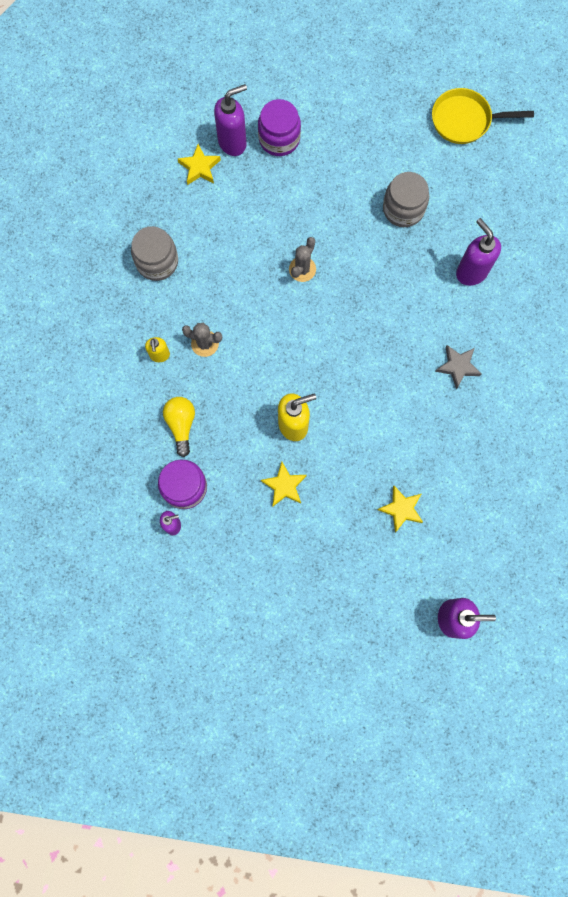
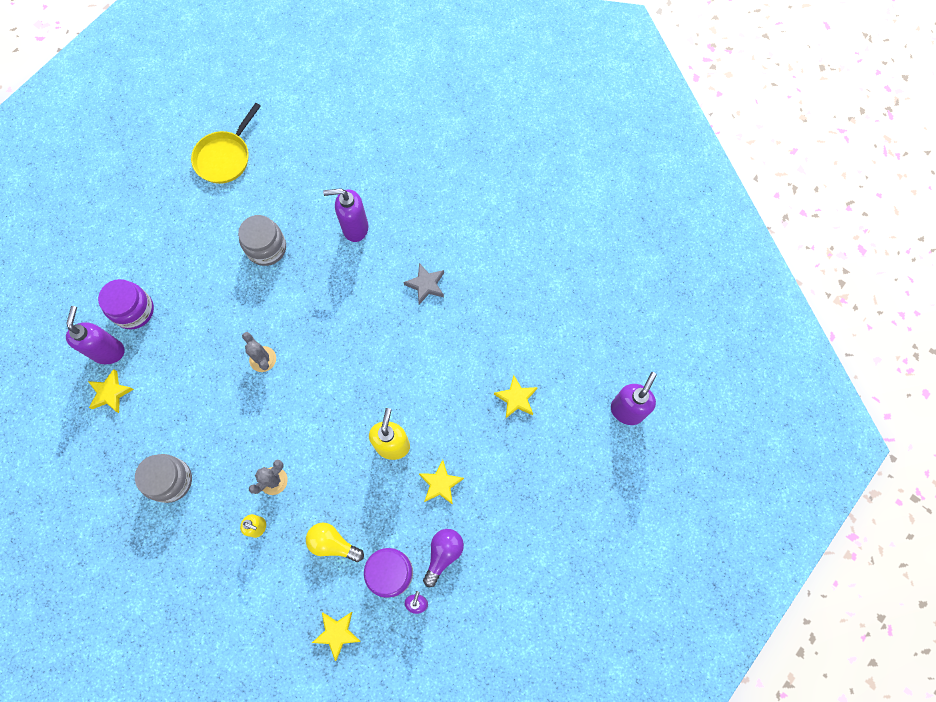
camera: 60 degrees left, 5 degrees down
(111, 472) = (337, 633): none -> yellow star
(225, 523) = (443, 554): none -> purple light bulb

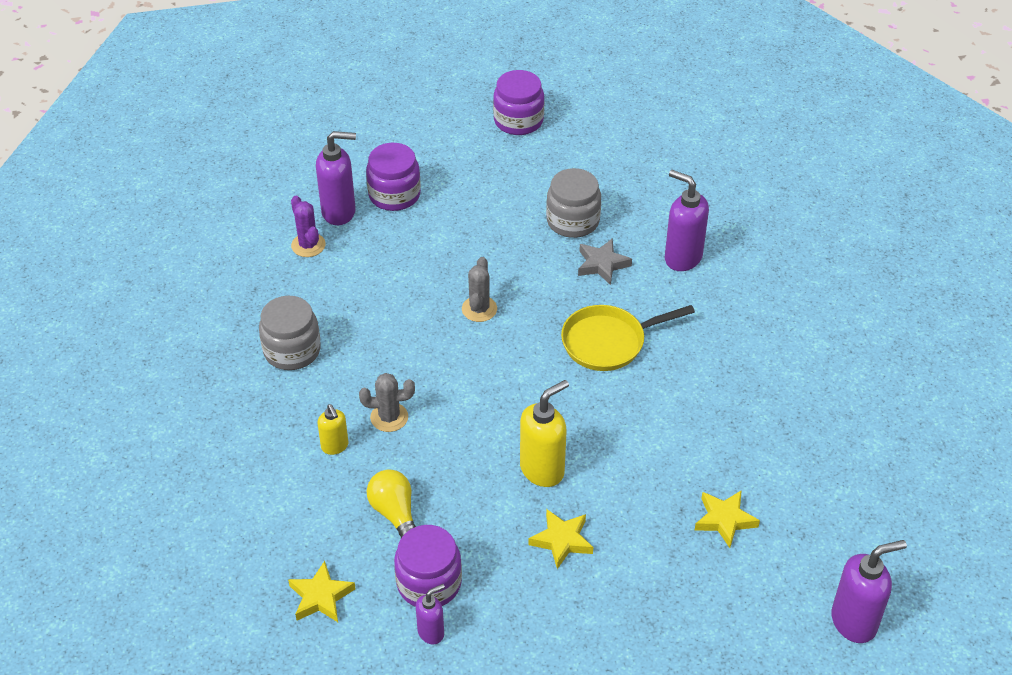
camera: 40 degrees right, 25 degrees down
(108, 351) = (339, 212): purple soap dispenser -> purple soap dispenser turned 45 degrees clockwise
(110, 393) = (308, 245): yellow star -> purple cactus
(166, 191) = (518, 121): none -> purple jar
(225, 157) = (602, 126): yellow pan -> yellow pan (608, 342)
(426, 285) = (715, 352): grey star -> grey star (602, 264)
(443, 554) = (502, 608): purple light bulb -> none

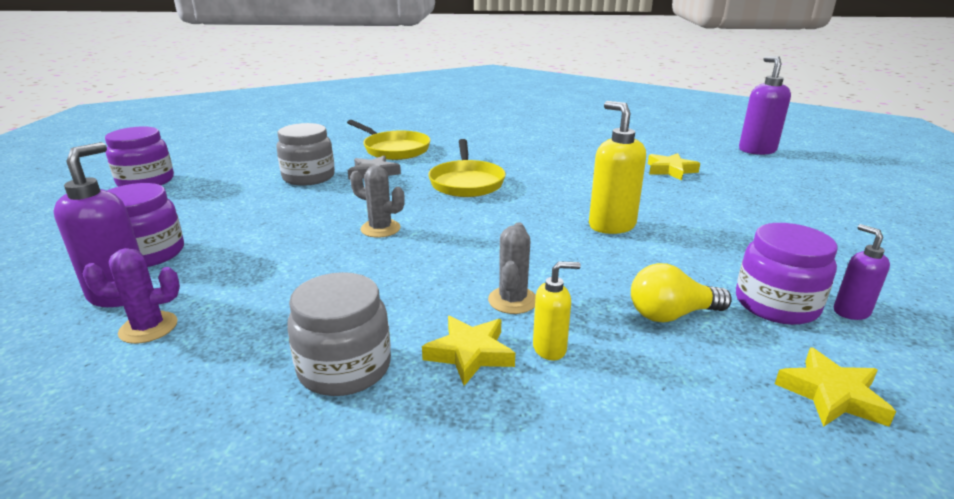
camera: 75 degrees left, 20 degrees down
(562, 540) = (700, 228): yellow star -> yellow star (470, 353)
(682, 258) = (394, 149): purple soap dispenser -> yellow pan

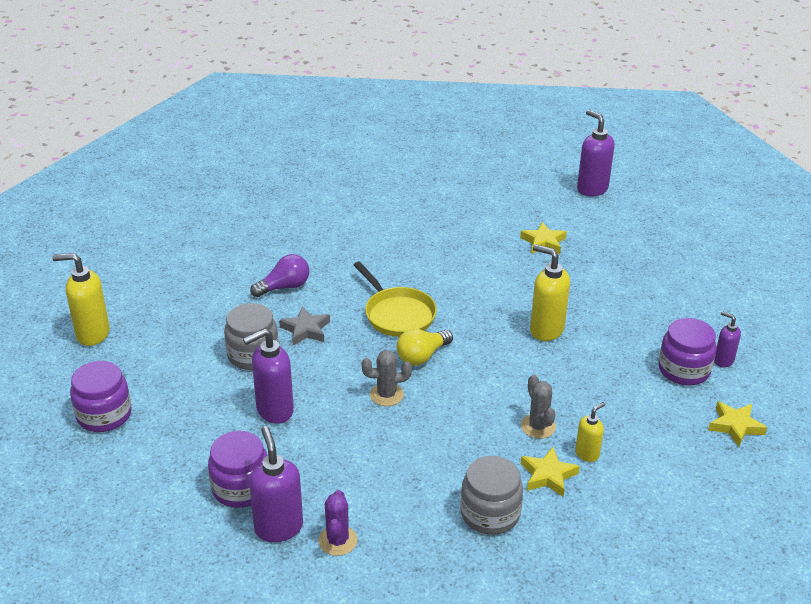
camera: 30 degrees left, 10 degrees up
(148, 328) = (337, 541): purple cactus -> purple cactus turned 45 degrees counterclockwise
(221, 143) = (92, 334): none -> yellow soap dispenser
(267, 212) = (274, 411): none -> purple soap dispenser
(394, 149) = (284, 287): yellow pan -> purple light bulb
(671, 315) = (633, 401): yellow light bulb -> yellow light bulb (422, 356)

